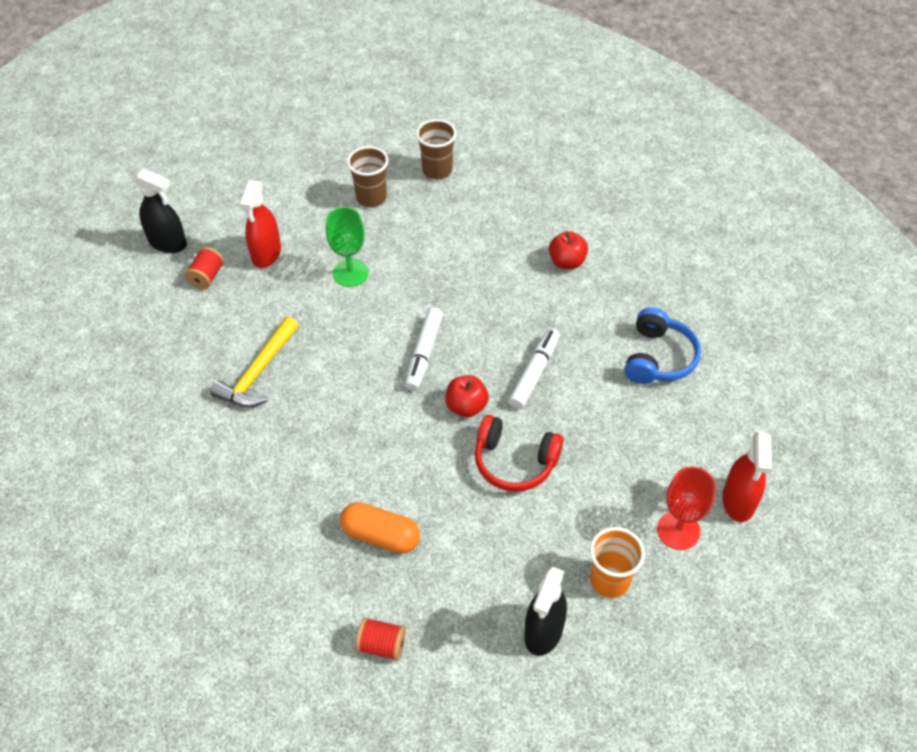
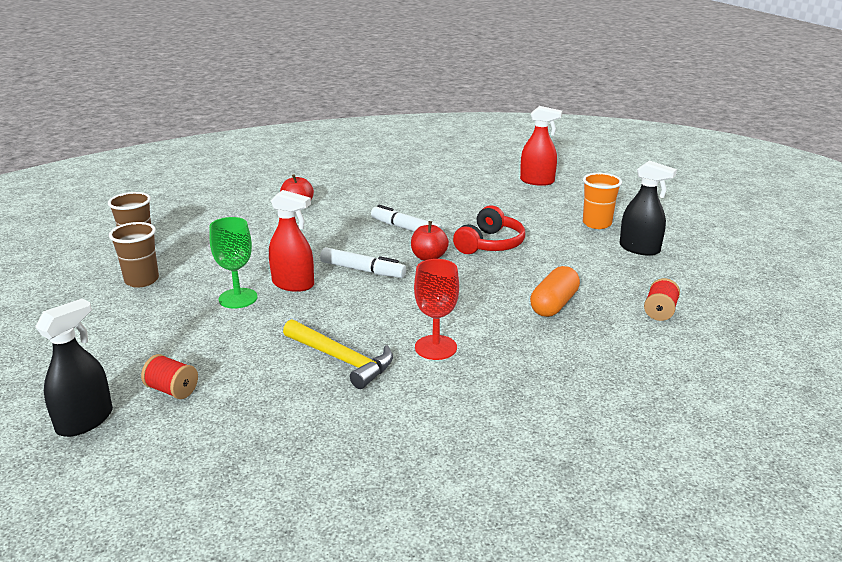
camera: 80 degrees left, 25 degrees down
(266, 254) = (169, 346): red spray bottle -> red spray bottle (293, 284)
(658, 358) = (411, 188): blue headphones -> none
(678, 530) = (558, 199): red goblet -> red goblet (435, 347)

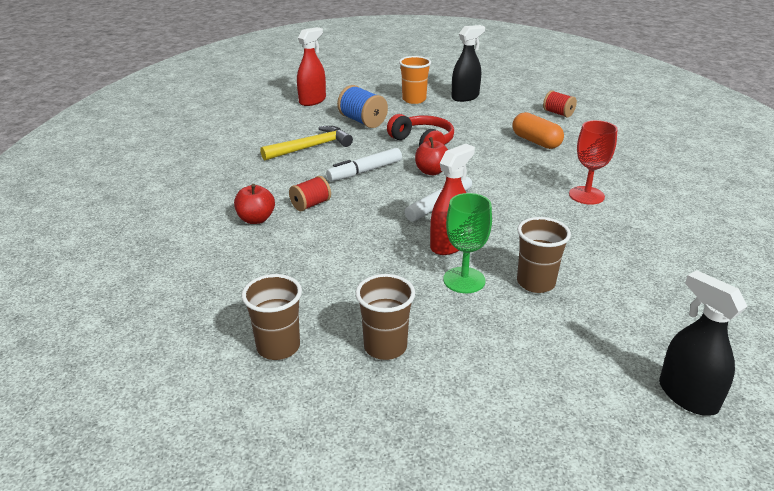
camera: 70 degrees left, 5 degrees up
(172, 390) = (635, 334): red spool -> red spool (310, 204)
(244, 332) = (535, 283): none -> brown cup
(341, 359) = (596, 238): yellow hammer -> yellow hammer (311, 147)
(513, 209) = (362, 121): none -> blue spool

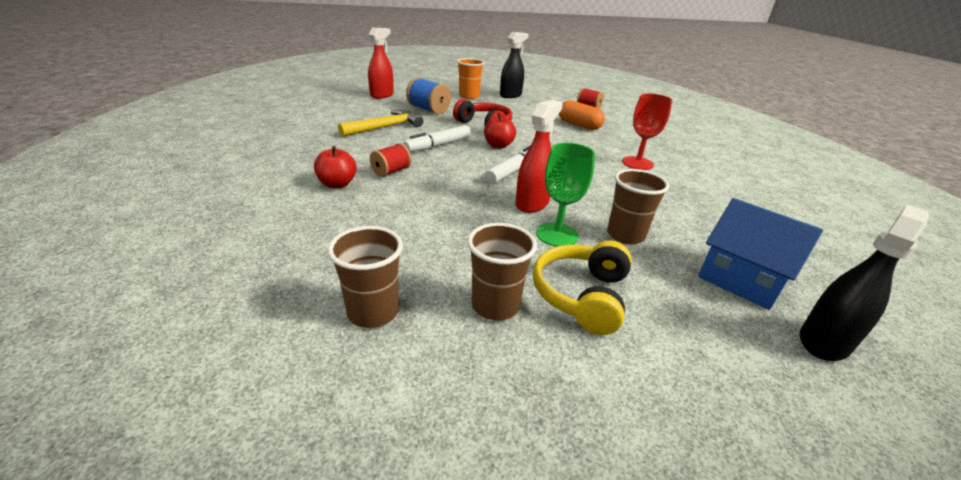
camera: 10 degrees left, 0 degrees up
(468, 341) = (581, 295): none -> yellow headphones
(637, 333) = (741, 279): none -> blue house
(687, 396) = (824, 341): black spray bottle -> black spray bottle turned 90 degrees clockwise

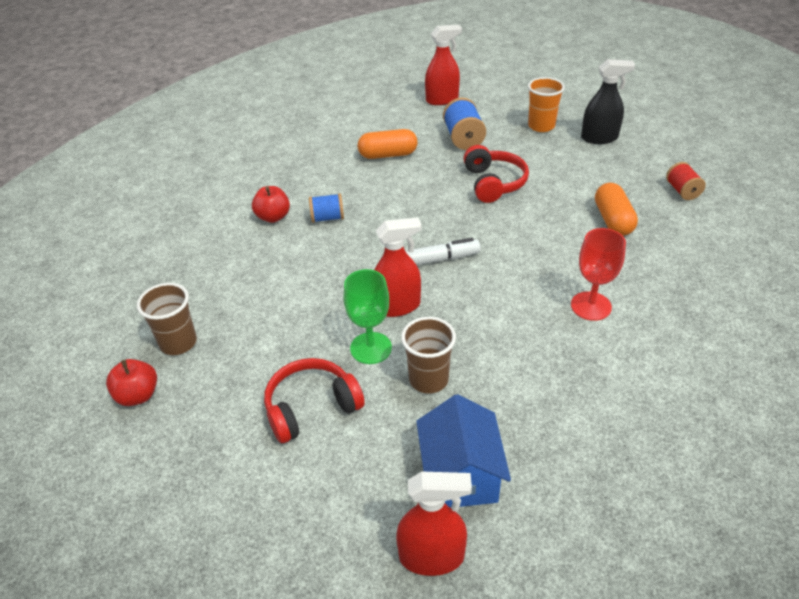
camera: 45 degrees right, 10 degrees up
(385, 127) = (388, 155): yellow hammer -> orange capsule
(391, 171) = (327, 218): red spool -> blue spool
(438, 145) = (407, 198): white marker -> none
(495, 306) = (247, 380): brown cup -> none
(498, 145) = (466, 220): red apple -> red apple (138, 395)
(581, 295) = (311, 407): yellow headphones -> red headphones
(824, 341) = (432, 556): black spray bottle -> red spray bottle

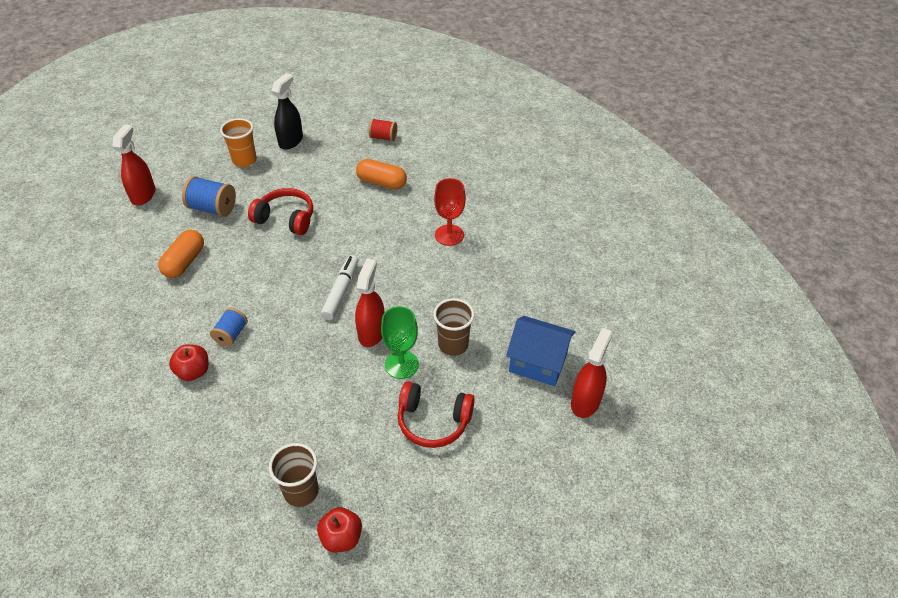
camera: 65 degrees left, 5 degrees up
(311, 407) = (433, 421): red headphones -> red headphones turned 75 degrees counterclockwise

